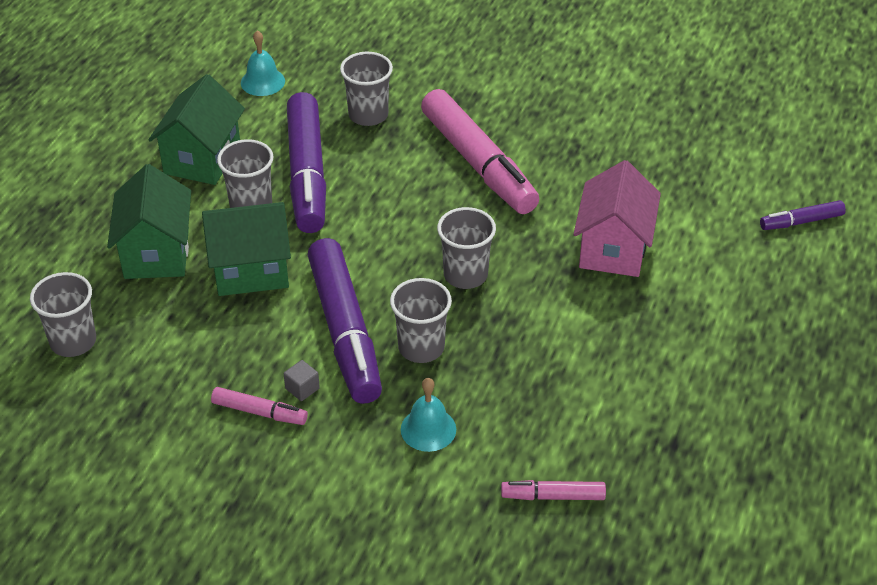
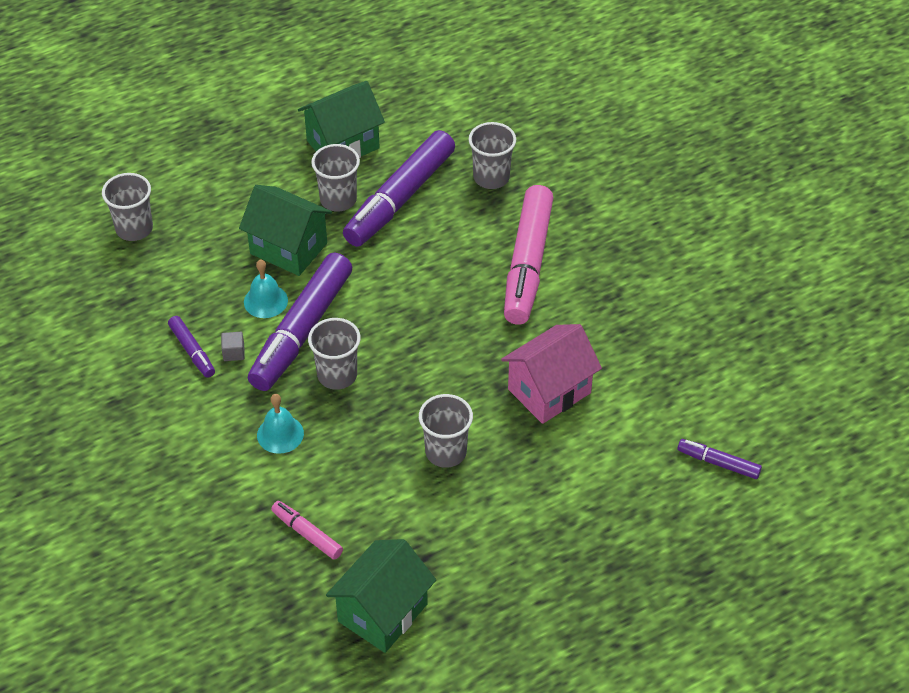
camera: 40 degrees right, 5 degrees up
(156, 253) = (243, 198): green house -> green house (382, 612)
(260, 412) = (192, 351): pink marker -> purple marker
(262, 82) = (446, 107): turquoise bell -> turquoise bell (265, 301)
(465, 275) = (423, 343): grey cup -> grey cup (446, 452)

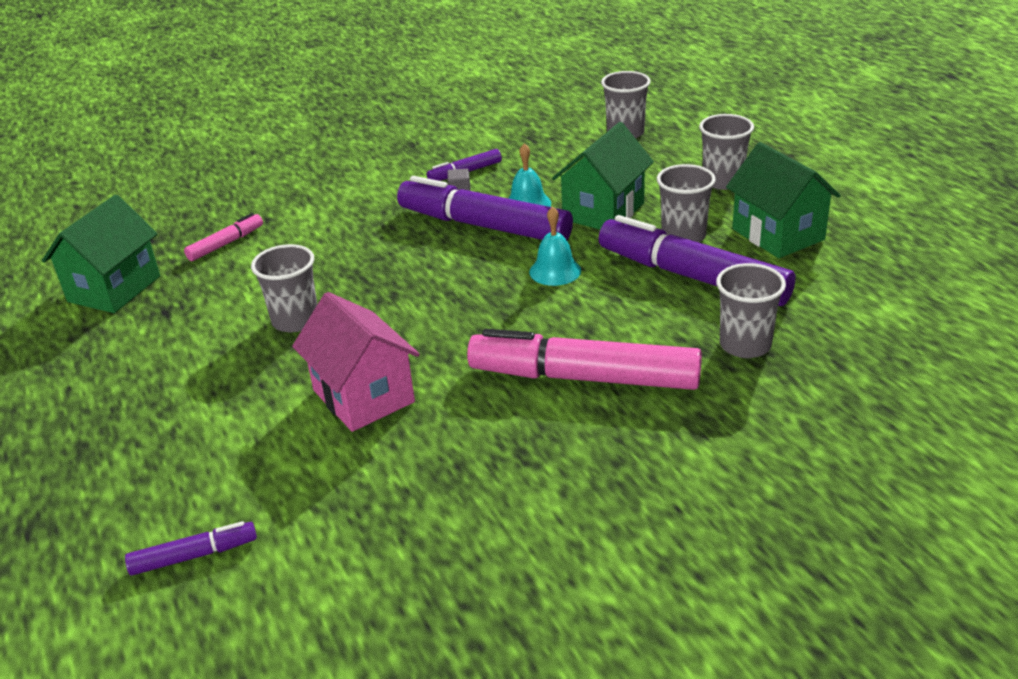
camera: 95 degrees right, 15 degrees down
(280, 434) = (351, 223): turquoise bell -> turquoise bell (555, 271)
(337, 375) = (420, 249): grey cup -> grey cup (723, 181)
(382, 612) = (114, 289): green house -> green house turned 75 degrees clockwise
(718, 463) = (194, 555): purple marker -> purple marker turned 45 degrees clockwise

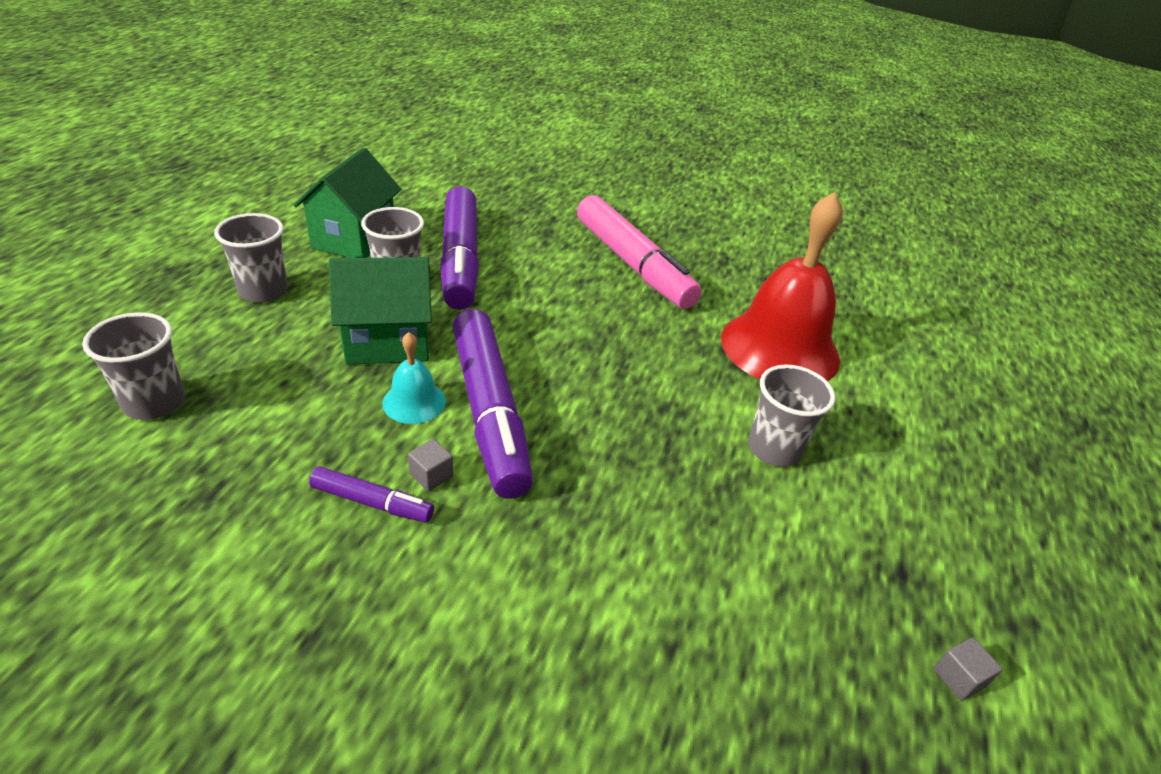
camera: 140 degrees left, 5 degrees up
(114, 289) = (958, 678): green house -> grey cube
(194, 555) = (961, 337): purple marker -> none
(226, 244) = (763, 641): pink marker -> none
(363, 396) = (780, 348): pink house -> red bell
(555, 271) = (523, 328): turquoise bell -> none
(745, 345) = (524, 218): grey cup -> none

